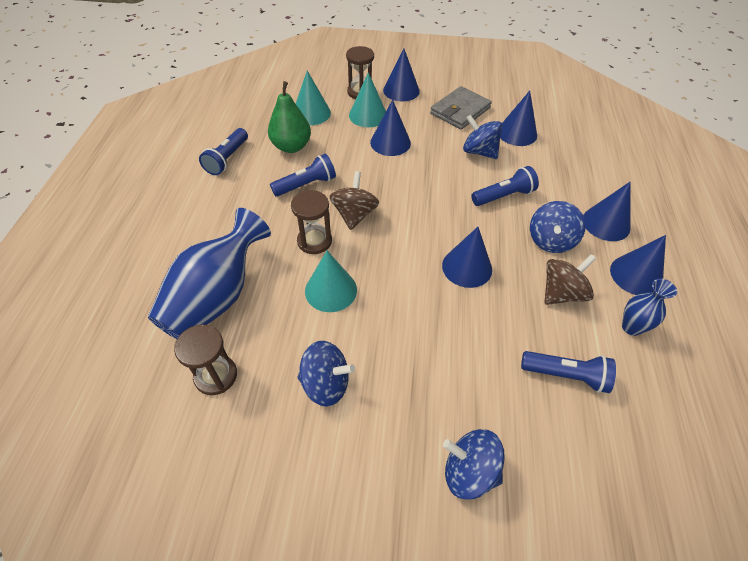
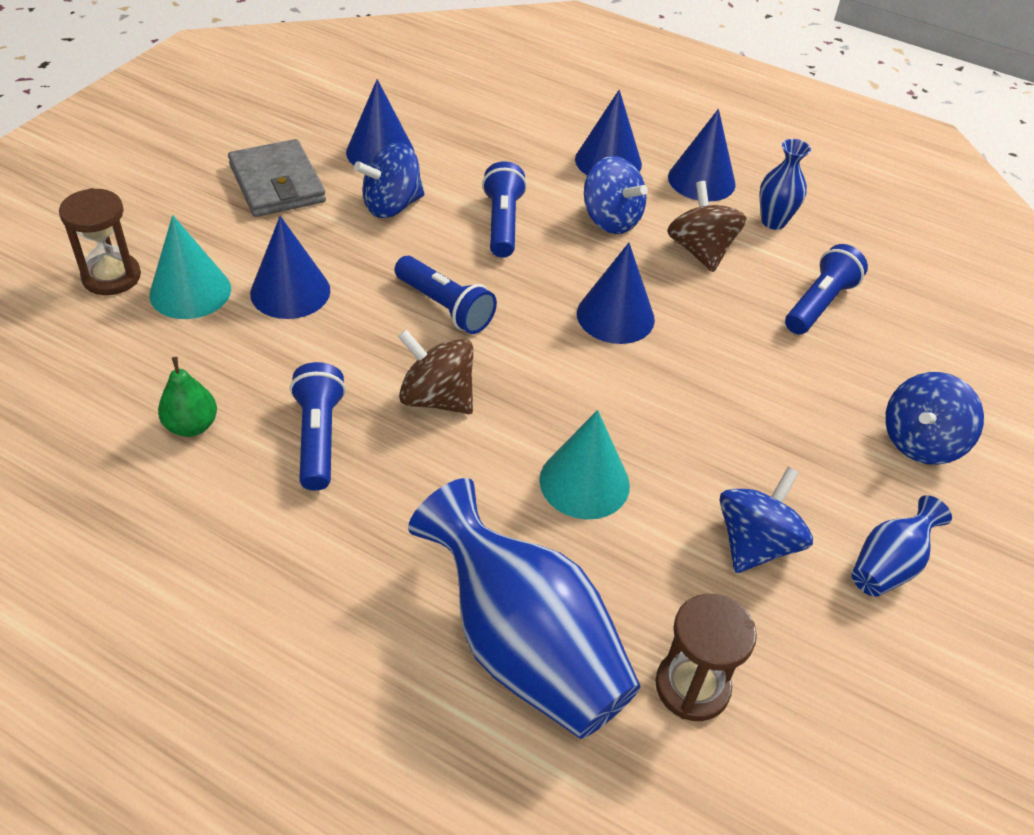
camera: 70 degrees left, 5 degrees down
(227, 159) = (147, 540): blue flashlight -> blue flashlight (445, 307)
(291, 147) = (192, 426): green pear -> green pear, size x0.62
(311, 113) = (112, 365): turquoise cone -> none
(314, 241) = (467, 469): brown hourglass -> none
(343, 467) = (888, 565): none -> blue vase
(401, 90) = (157, 225): blue cone -> none

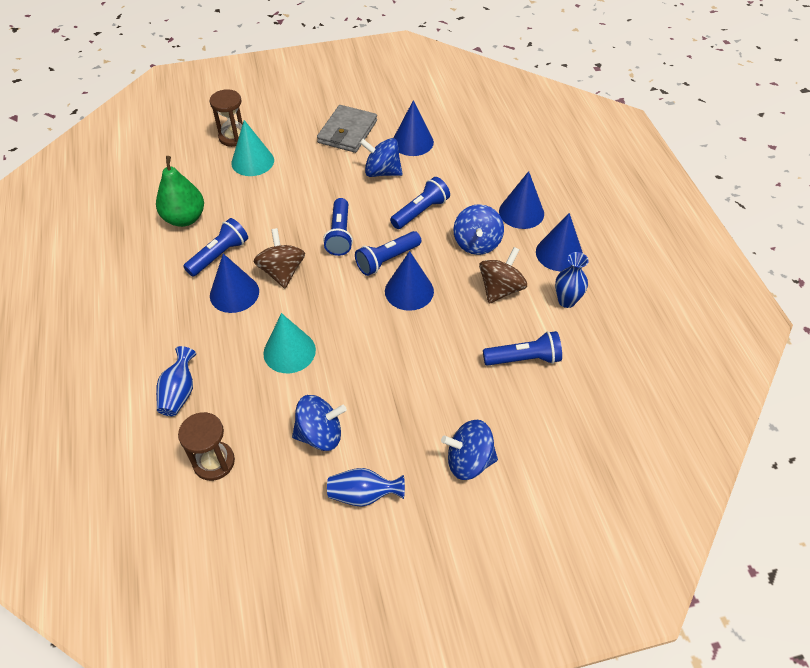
camera: 50 degrees right, 5 degrees up
(192, 426) = (185, 218): green pear -> green pear, size x1.62
(290, 291) = (288, 186): blue cone -> blue cone (234, 293)
(523, 647) = (179, 392): blue vase -> blue vase, size x0.49
(542, 299) = (387, 260): none -> blue flashlight

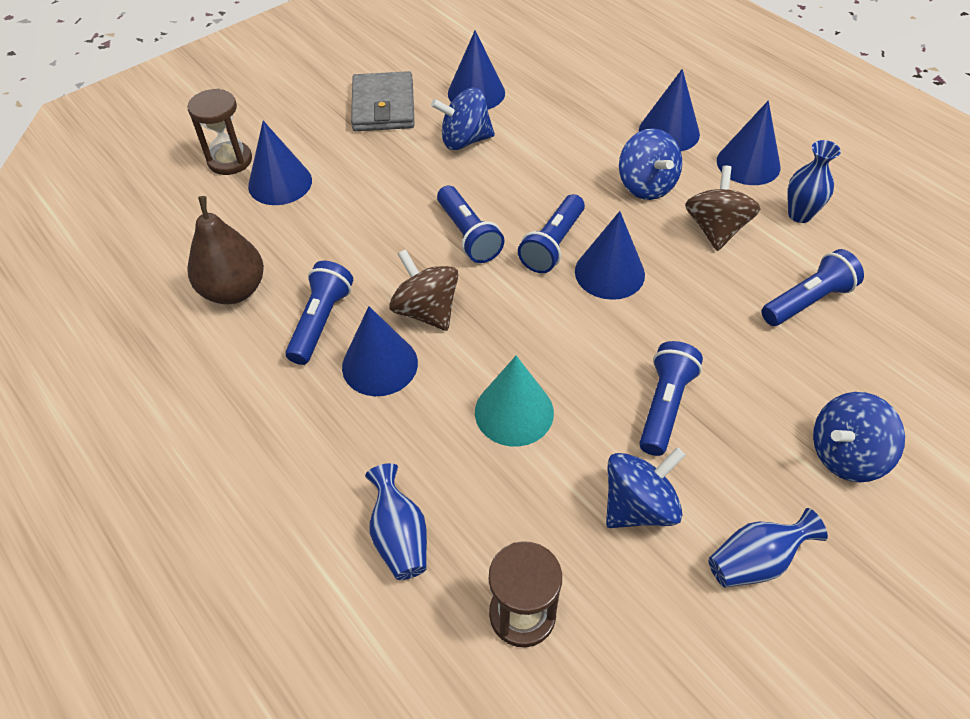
camera: 25 degrees left, 0 degrees up
(185, 218) = (234, 290): green pear -> brown pear
(252, 161) = (280, 183): turquoise cone -> blue cone
(421, 211) = (549, 171): blue flashlight -> blue flashlight (664, 406)

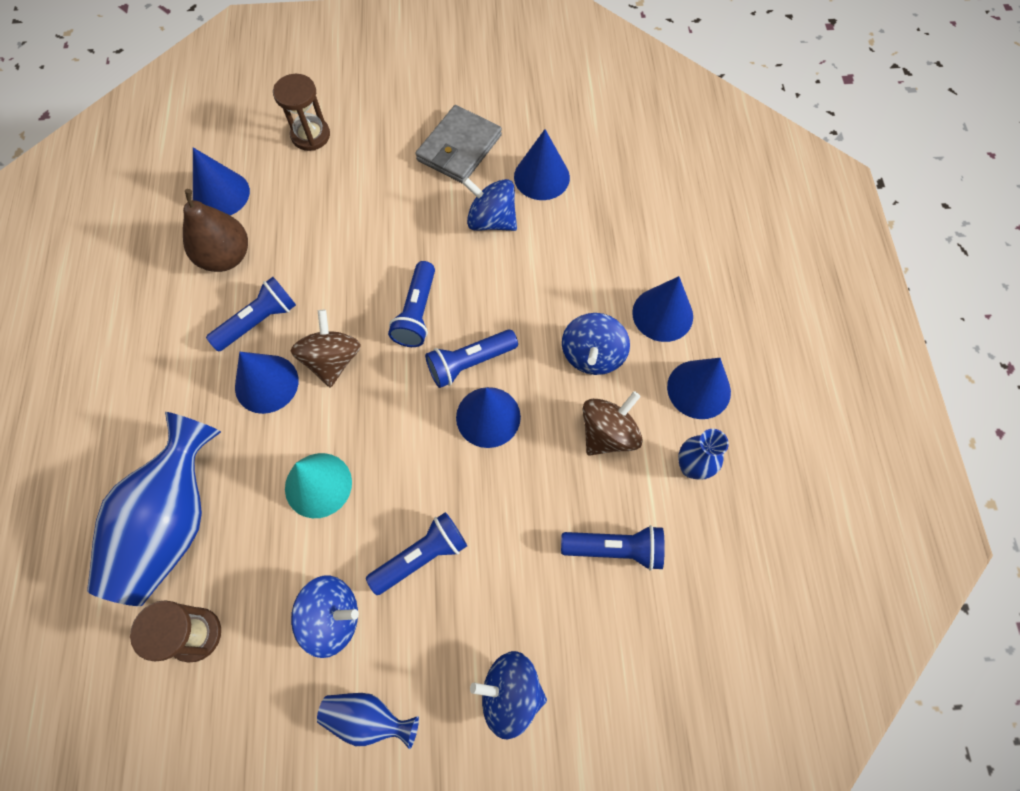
camera: 35 degrees right, 15 degrees up
(280, 183) = (327, 178): blue cone -> blue cone (221, 194)
(399, 537) = (172, 523): blue vase -> blue vase, size x2.04

